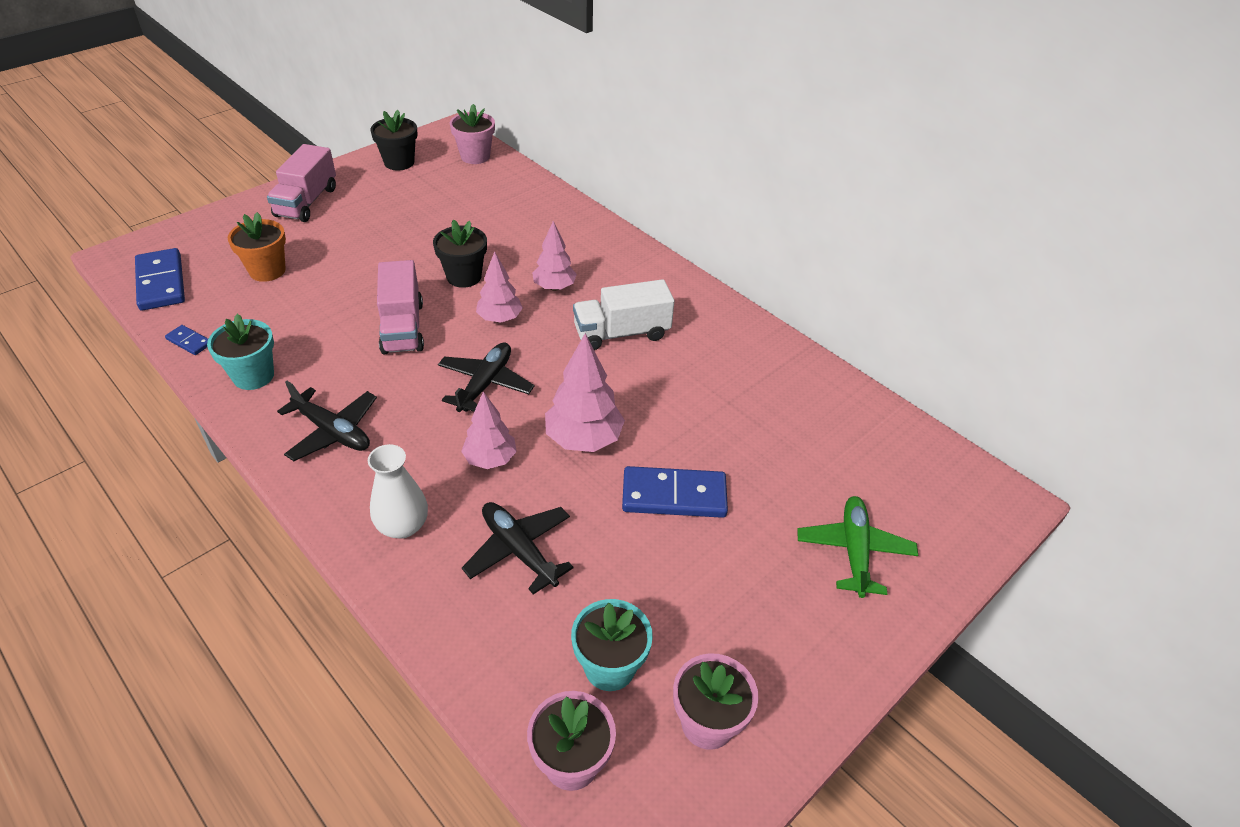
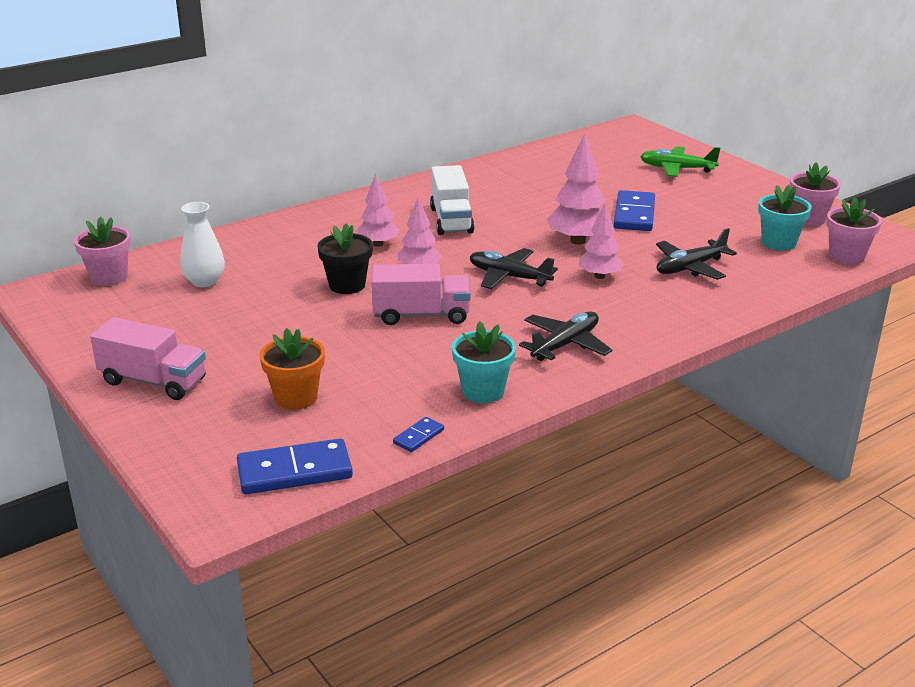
camera: 80 degrees left, 15 degrees down
(399, 162) = (92, 323): black flower pot -> none
(402, 526) = (672, 310): white vase -> white vase (204, 281)

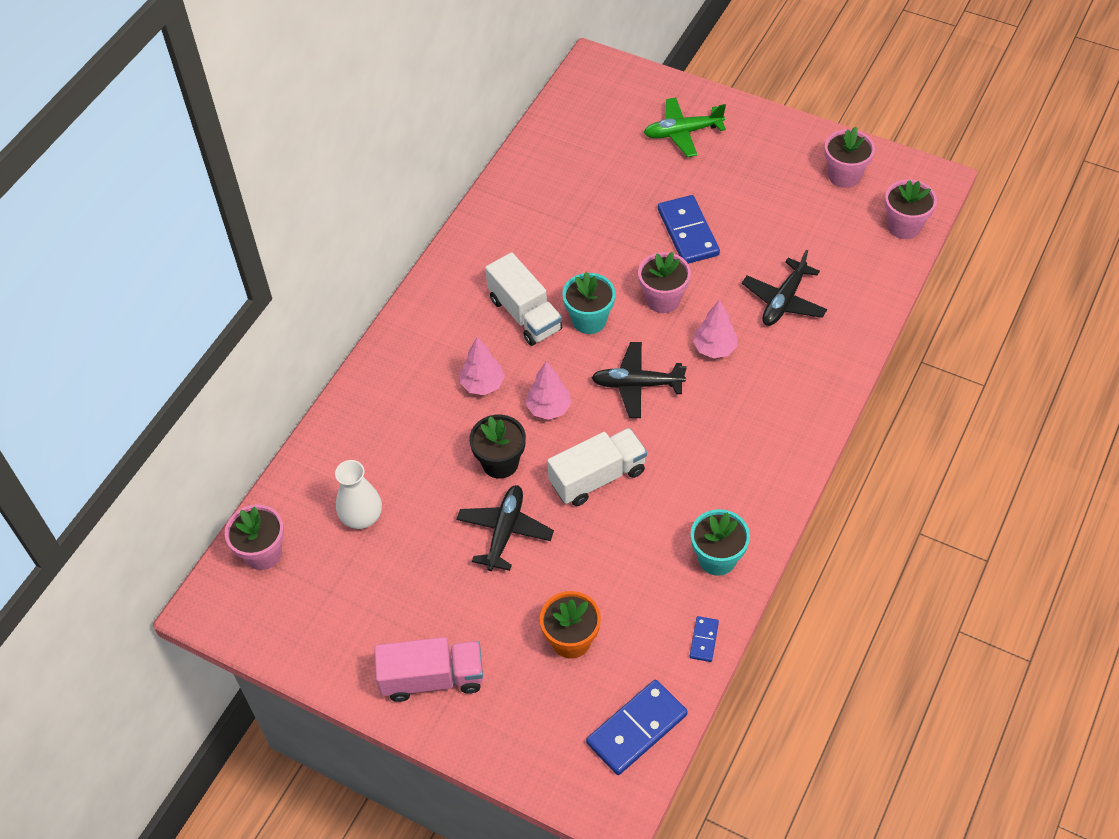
camera: 25 degrees left, 25 degrees up
(421, 315) = (597, 477): pink truck -> white truck
(565, 344) = (744, 463): black plane -> black plane (505, 531)
(578, 241) = (663, 299): pink tree -> pink flower pot
(778, 243) = (838, 227): turquoise flower pot -> turquoise flower pot (589, 320)

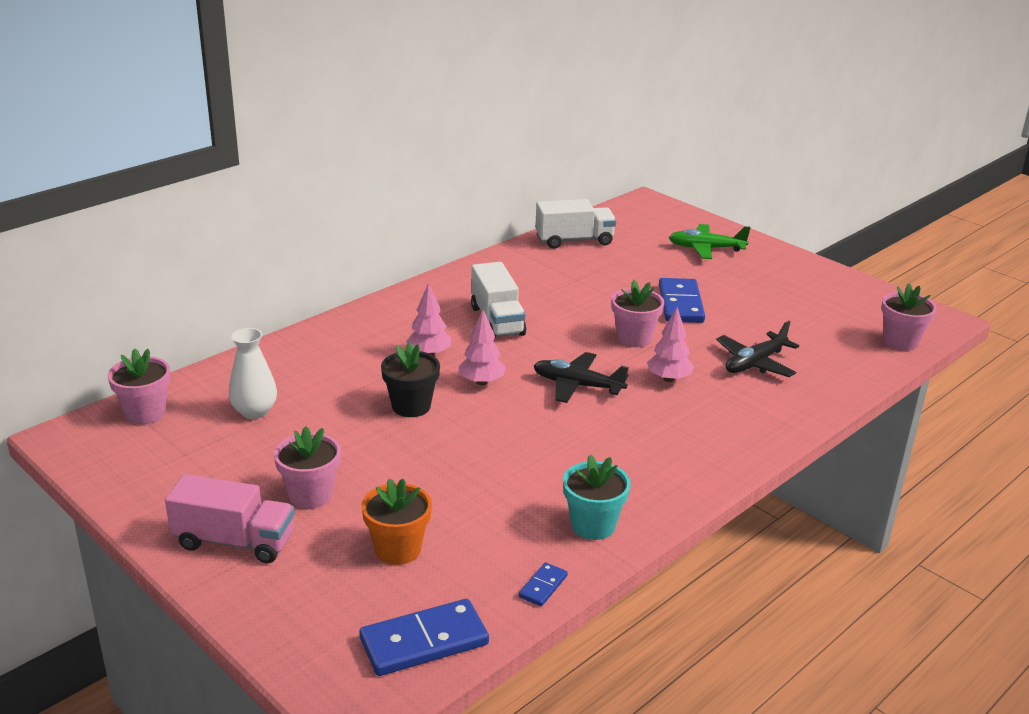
camera: 15 degrees right, 25 degrees down
(505, 531) = (384, 453): black plane -> none
(589, 320) = (555, 336): turquoise flower pot -> none
(597, 477) = (501, 437): white truck -> white truck (574, 240)
(844, 175) = (851, 300): pink flower pot -> pink flower pot (310, 495)

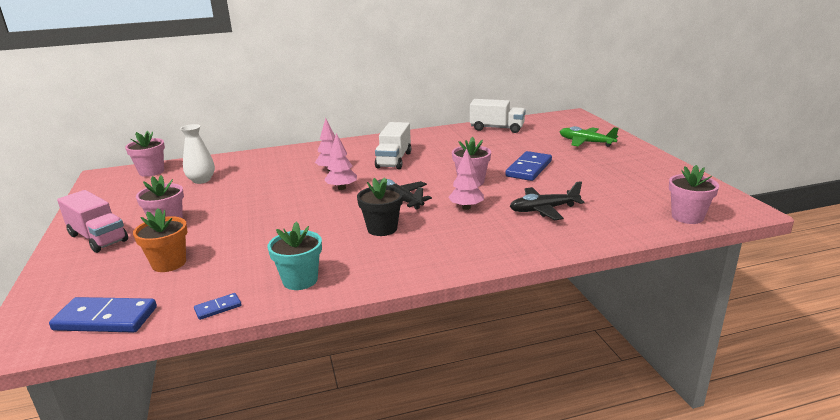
camera: 30 degrees right, 5 degrees down
(411, 406) = (284, 193): black flower pot -> black flower pot (382, 229)

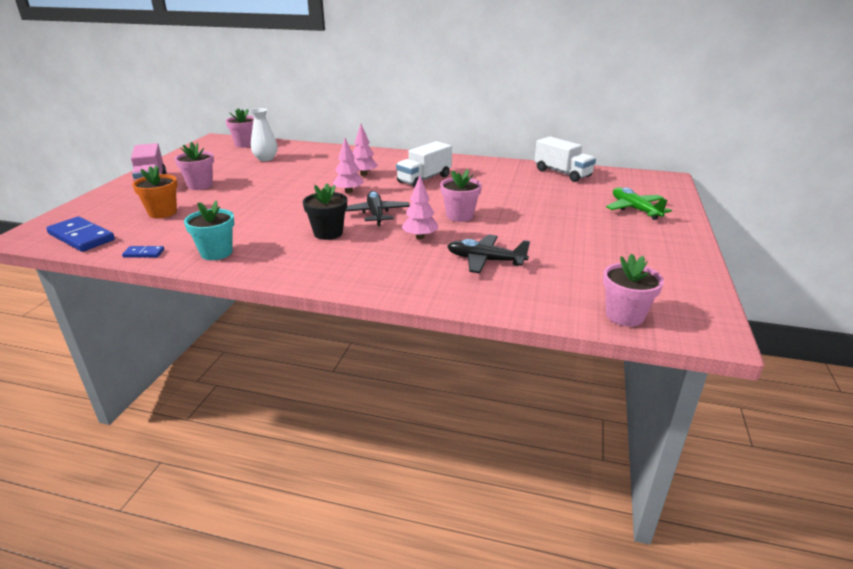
camera: 30 degrees right, 5 degrees up
(528, 169) = (532, 219): blue domino -> none

